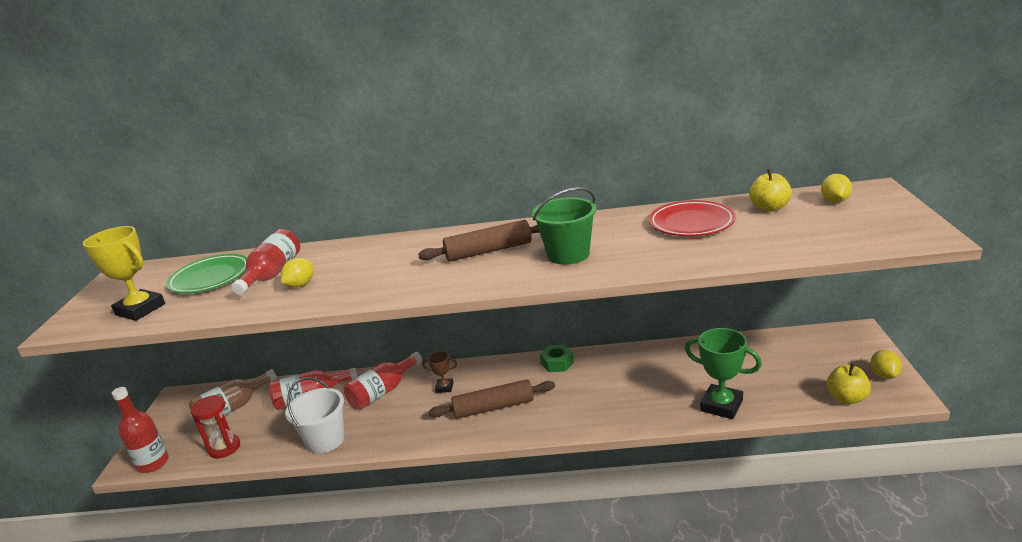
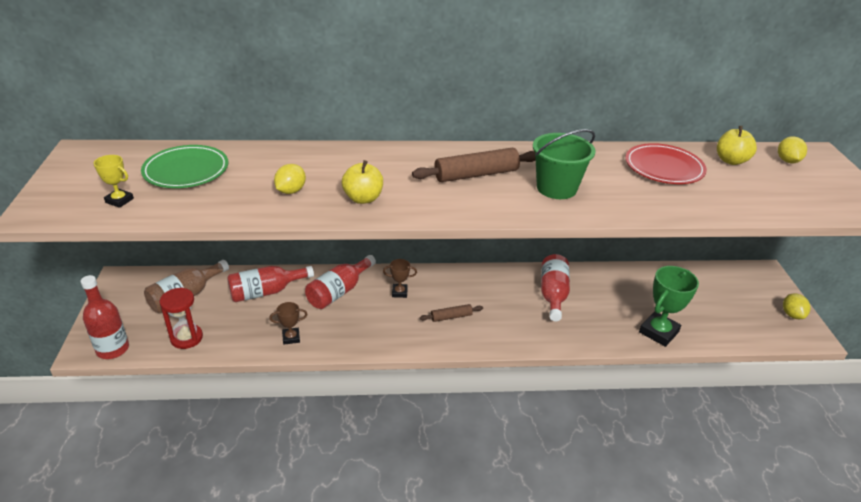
camera: 10 degrees left, 10 degrees up
(140, 309) = (119, 200): yellow trophy -> yellow trophy, size x0.53
(272, 274) = (255, 174): red bottle -> red bottle (553, 294)
(325, 440) = (291, 338): white bucket -> brown trophy
(494, 407) = (451, 317): brown rolling pin -> brown rolling pin, size x0.55
(557, 363) = (503, 277): green nut -> none
(721, 405) = (658, 332): green trophy -> green trophy turned 75 degrees counterclockwise
(846, 398) = (763, 334): yellow apple -> yellow apple (363, 198)

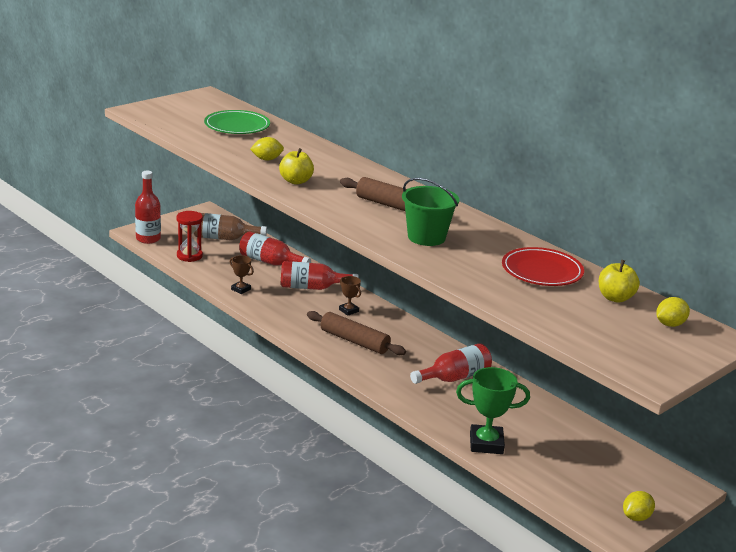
camera: 50 degrees right, 10 degrees down
(119, 200) = (179, 123): yellow trophy -> none
(451, 317) = (354, 341): brown rolling pin -> brown rolling pin, size x1.83

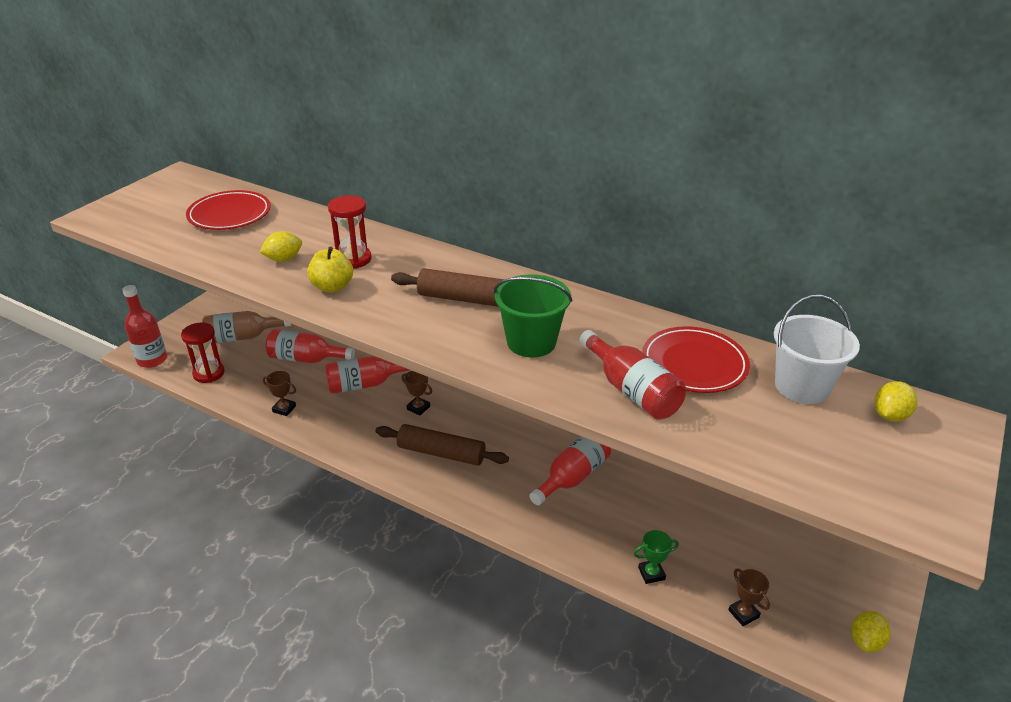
camera: 15 degrees left, 10 degrees up
(237, 126) = (229, 214): green plate -> red plate
(319, 168) = (353, 259): none -> red hourglass
(484, 275) = (632, 390): none -> red bottle
(486, 443) = (651, 573): green trophy -> green trophy, size x0.53
(546, 481) = (743, 613): none -> brown trophy
(615, 298) = (801, 387): yellow apple -> white bucket

